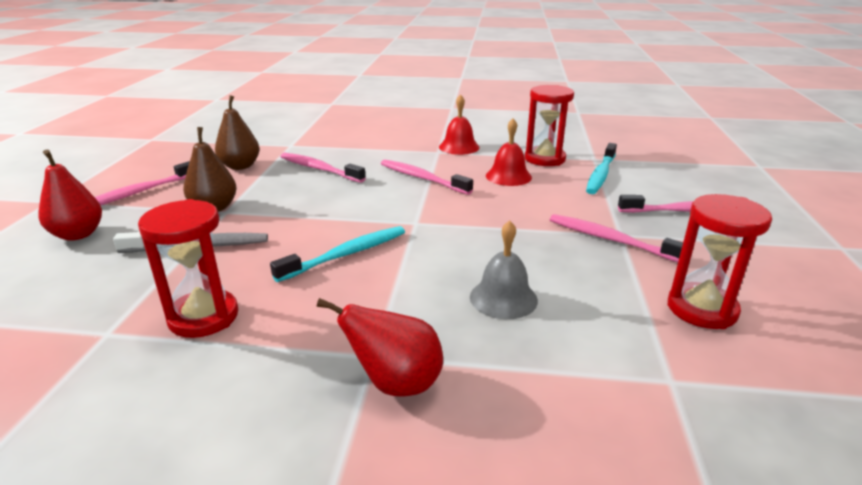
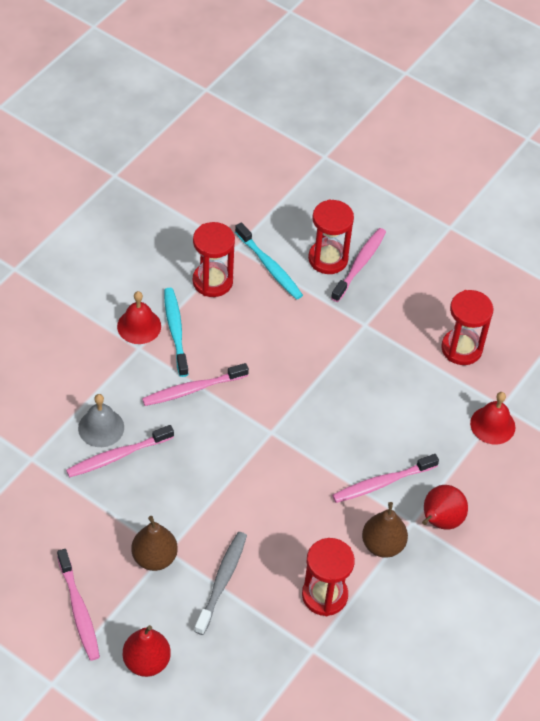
camera: 65 degrees left, 25 degrees up
(240, 166) = (65, 517): brown pear -> brown pear (383, 545)
(346, 254) = (292, 493): turquoise toothbrush -> turquoise toothbrush (175, 331)
(503, 298) = (396, 434): grey bell -> grey bell (101, 427)
(508, 176) = (230, 328): red bell -> red bell (492, 425)
(611, 240) = (368, 335): pink toothbrush -> pink toothbrush (382, 483)
(659, 195) = (328, 259): none -> red hourglass

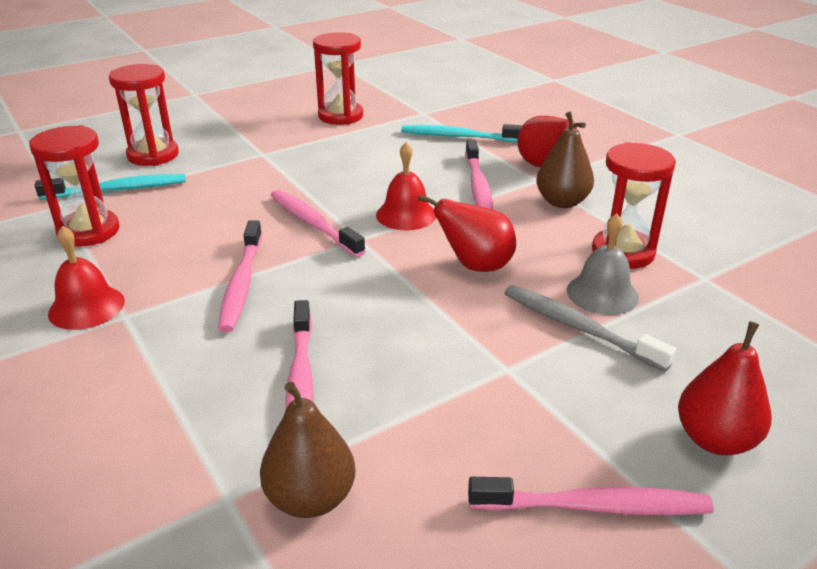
camera: 65 degrees left, 20 degrees down
(101, 427) = (232, 388): grey bell -> grey bell (602, 293)
(154, 557) = (514, 385): brown pear -> brown pear (310, 498)
(175, 331) = (131, 277): turquoise toothbrush -> turquoise toothbrush (459, 137)
(267, 509) = (475, 266): none -> red pear
(359, 264) = (182, 141): pink toothbrush -> pink toothbrush (313, 223)
(492, 425) = (441, 120): red bell -> red bell (406, 214)

